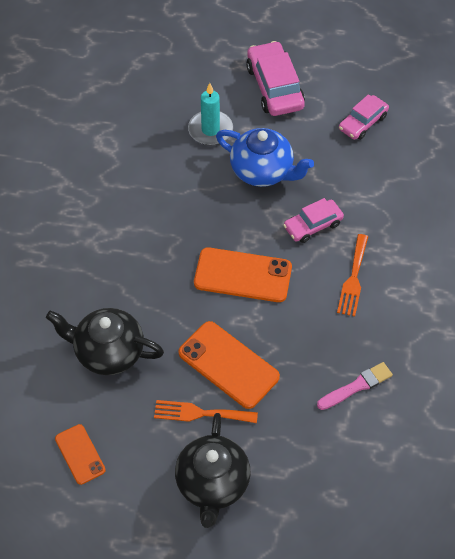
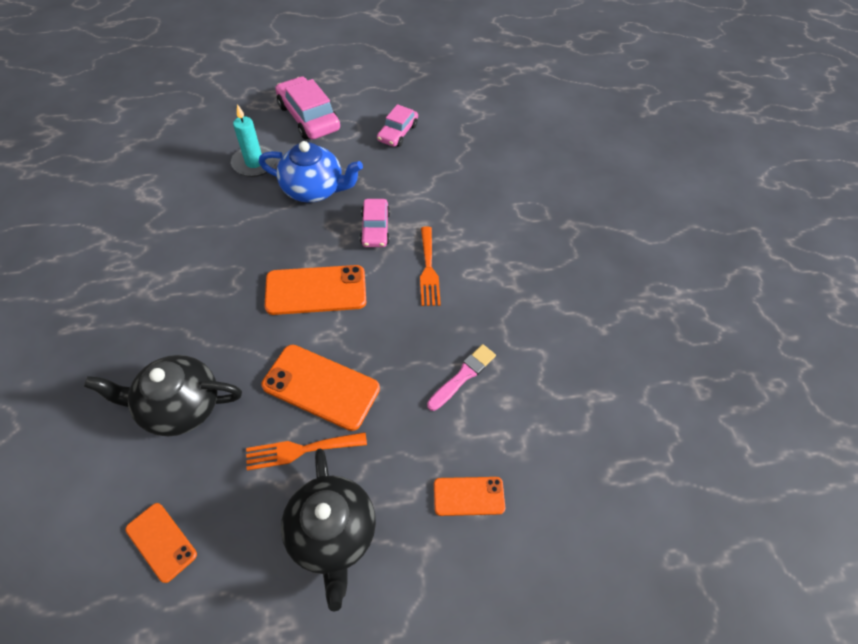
camera: 20 degrees left, 0 degrees up
(313, 225) = (375, 228): pink car -> pink car turned 45 degrees counterclockwise
(331, 486) = (469, 496): none -> orange phone

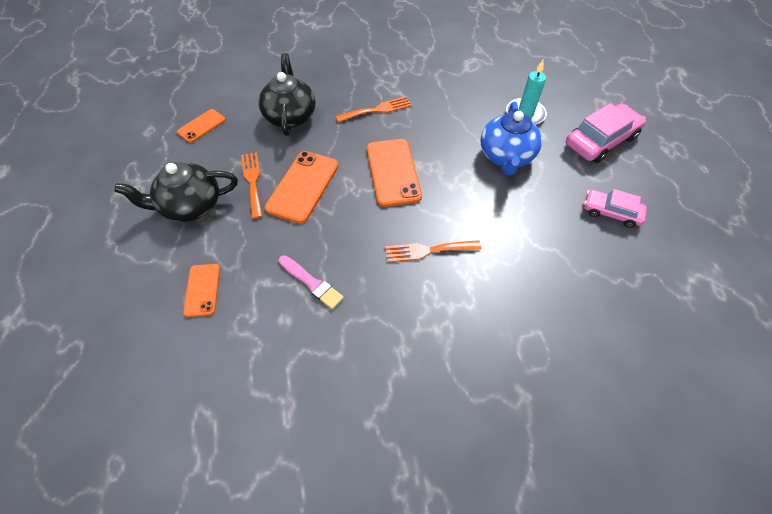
camera: 90 degrees right, 0 degrees up
(202, 299) = (377, 110): none -> orange fork
(375, 228) = (470, 205): pink car -> none

